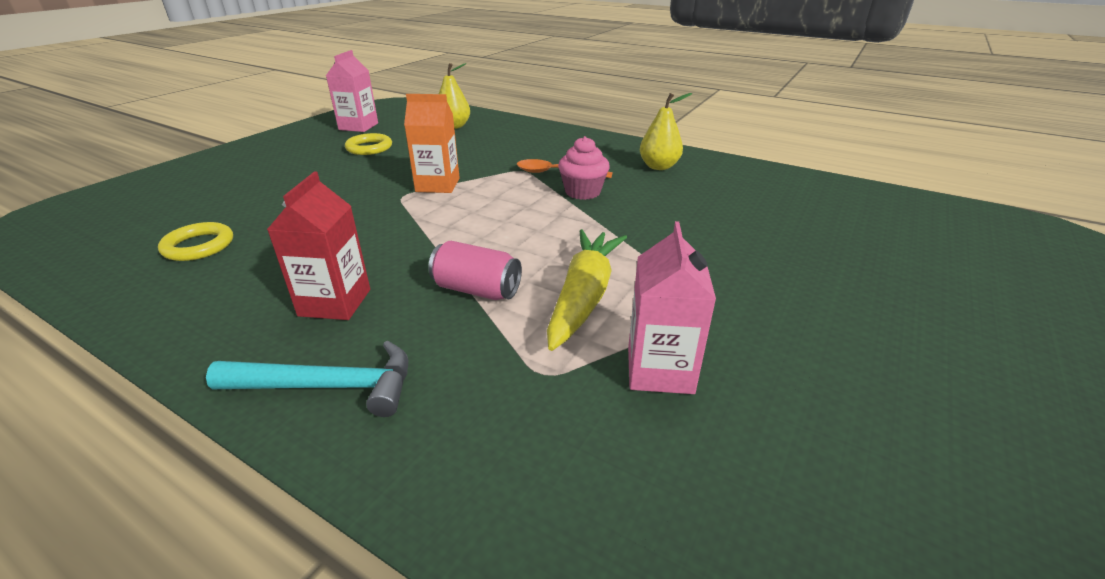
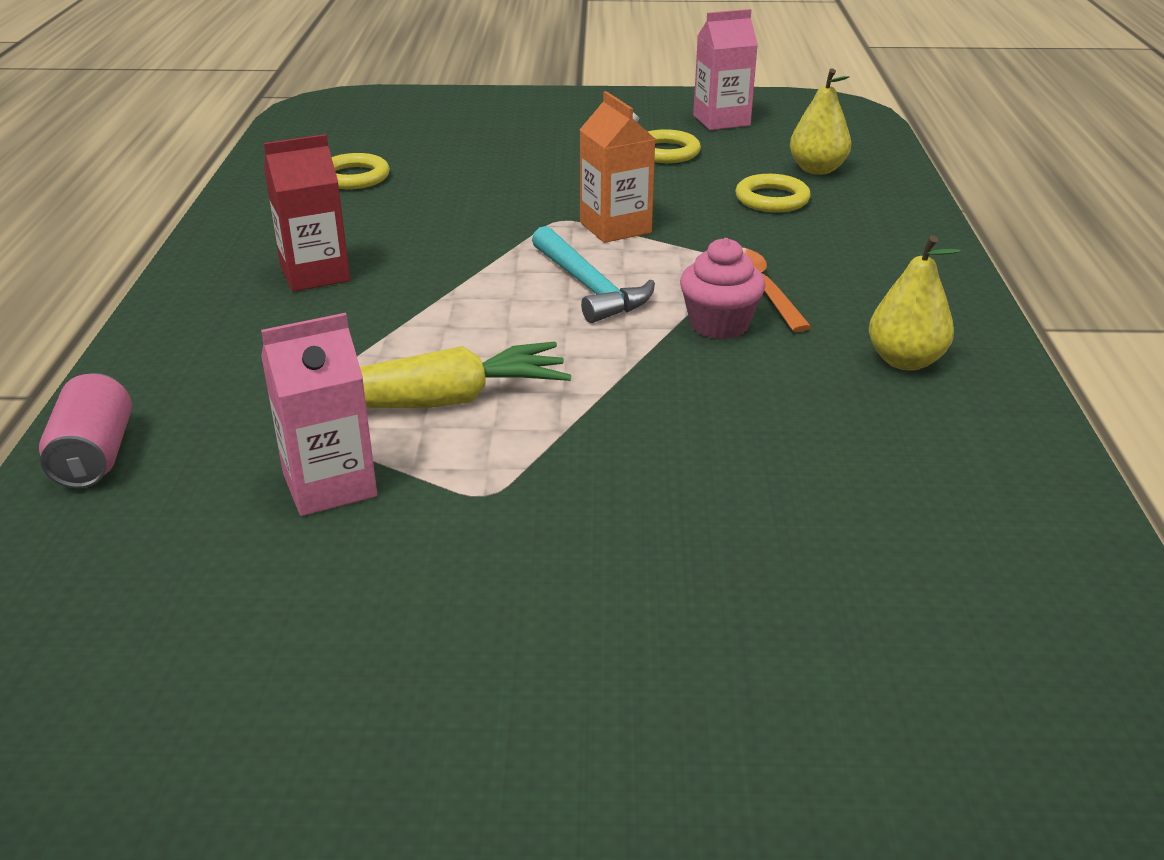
camera: 60 degrees right, 0 degrees up
(329, 386) = (196, 321): turquoise hammer -> turquoise hammer (589, 287)
(468, 143) = (772, 199): none -> yellow ring
(477, 290) = (397, 334): pink can -> pink can (95, 456)

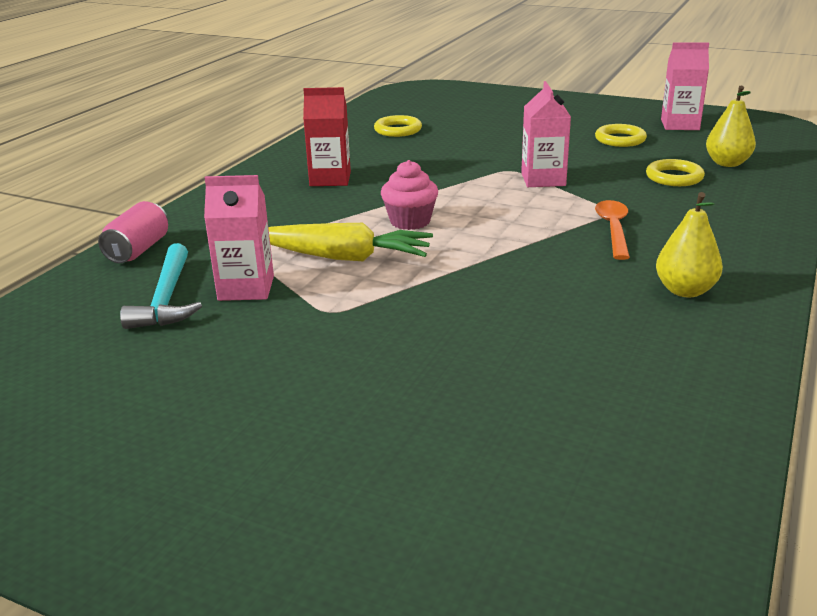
camera: 25 degrees right, 5 degrees down
(589, 287) = (494, 211): turquoise hammer -> turquoise hammer (167, 299)
(615, 227) = (543, 179): orange carton -> pink carton
(719, 324) = (565, 246): pink cupcake -> pink cupcake (410, 221)

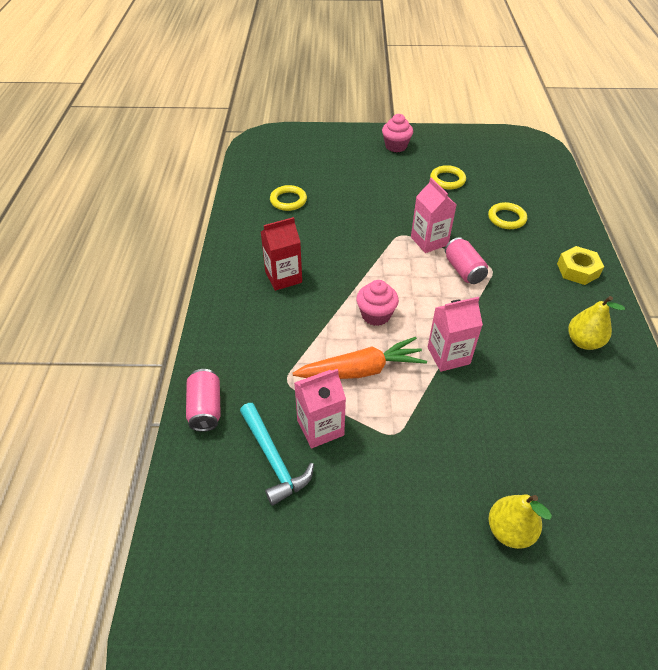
camera: 25 degrees left, 20 degrees up
(345, 257) = (361, 370): yellow carrot -> orange carrot
(566, 207) = (463, 270): none -> pink can
(577, 109) = (396, 146): none -> pink cupcake
(613, 229) = (506, 287): orange spoon -> none
(680, 125) = (473, 153): pink carton -> pink carton (448, 355)
(727, 163) = (528, 194): yellow pear -> yellow pear (509, 530)
(740, 232) = (577, 270): none -> yellow nut

